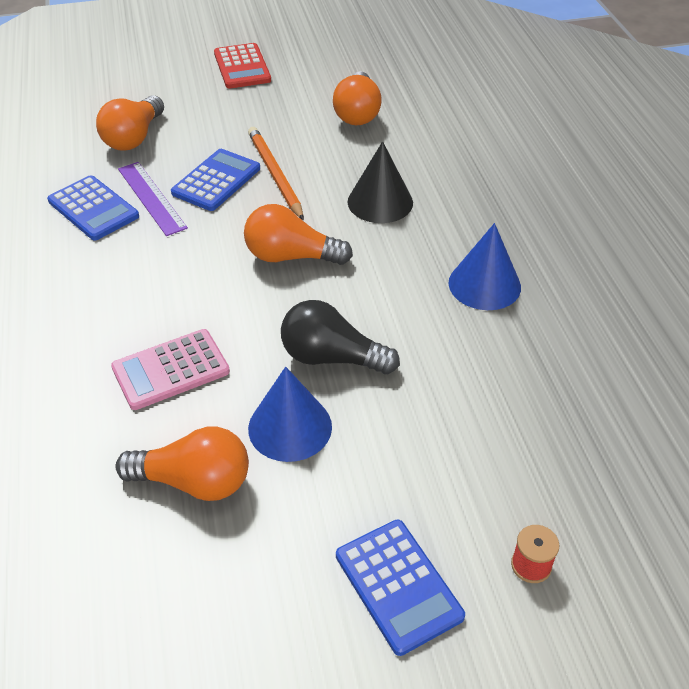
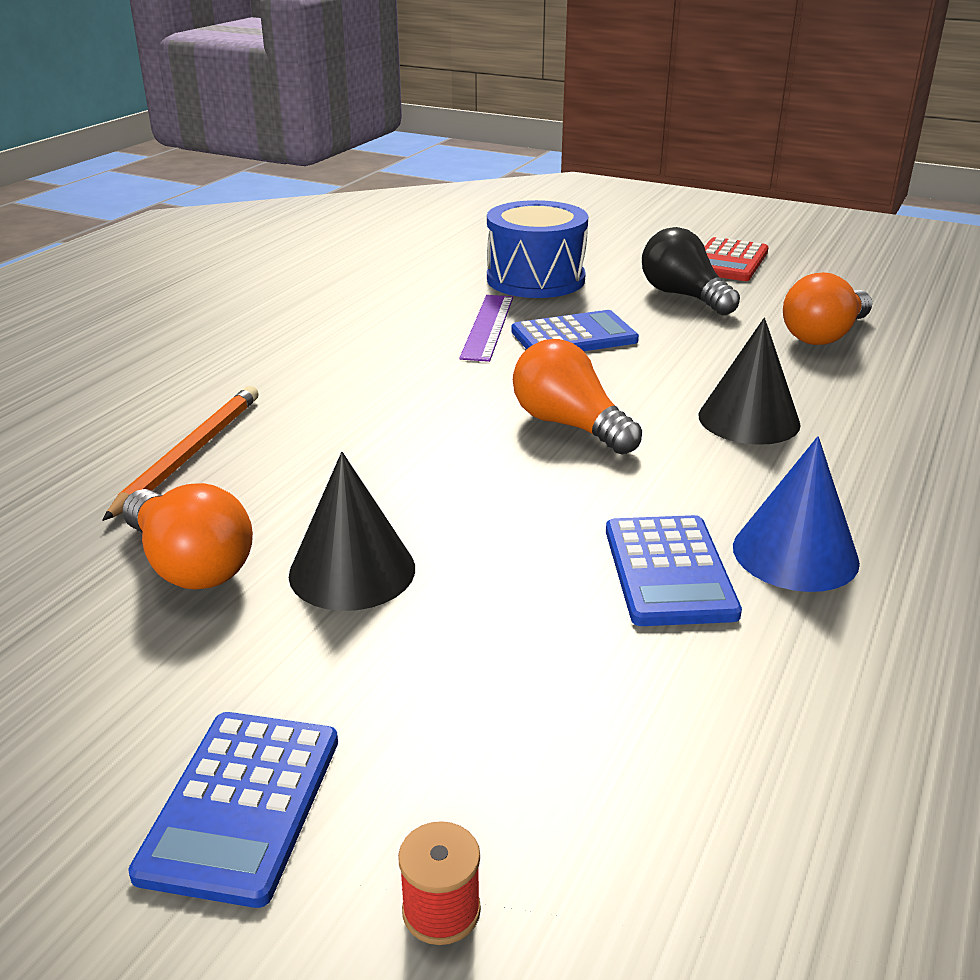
camera: 40 degrees right, 15 degrees down
(93, 209) = (421, 316): blue calculator -> blue calculator (669, 571)
(134, 137) = (535, 279): orange light bulb -> blue drum
(171, 370) = (308, 462): pink calculator -> none
(275, 175) = (647, 353): orange pencil -> orange pencil (190, 454)
(290, 427) = (352, 571): blue cone -> black cone
(332, 358) = (490, 532): black light bulb -> black light bulb (684, 296)

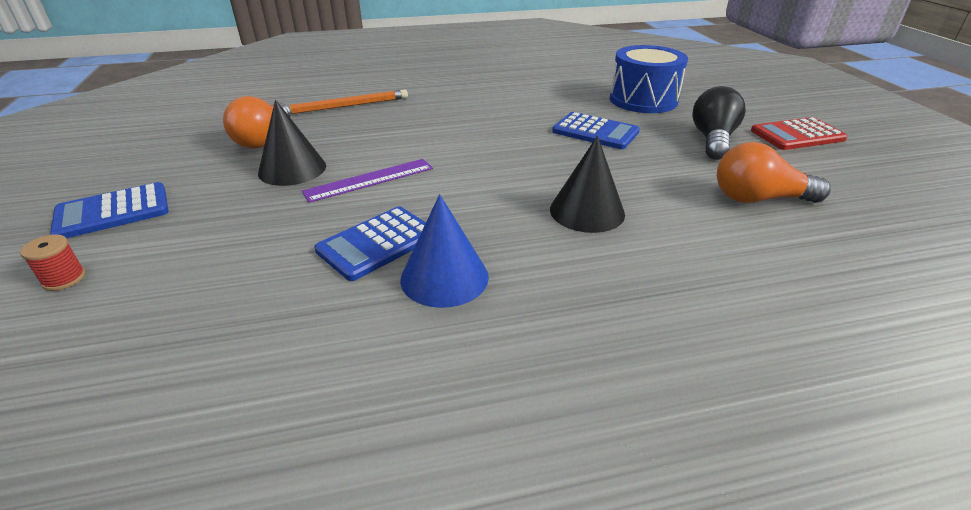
camera: 50 degrees right, 5 degrees up
(487, 327) = (563, 110): purple ruler -> purple ruler (369, 180)
(569, 425) = (493, 166): orange light bulb -> none

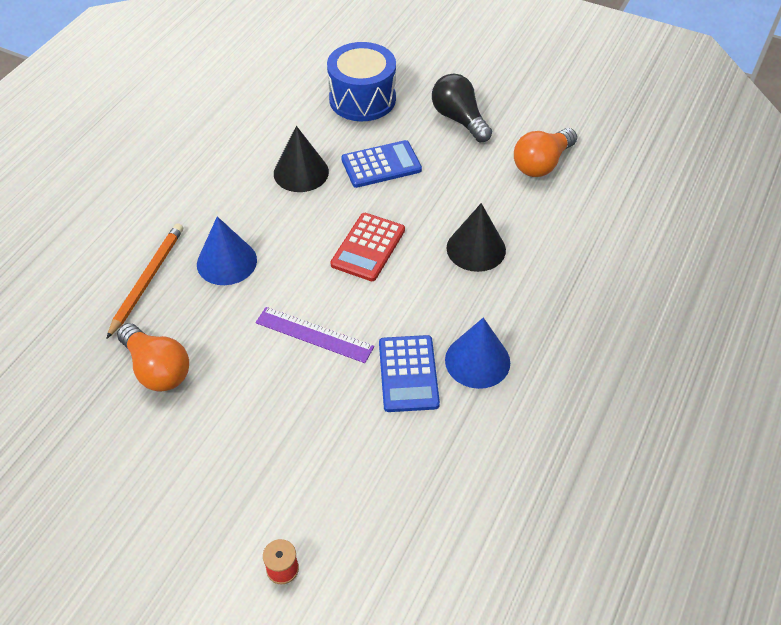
camera: 50 degrees left, 15 degrees up
(113, 212) = (196, 517): blue calculator -> none
(292, 169) = (242, 373): black cone -> black cone (301, 172)
(369, 180) = (314, 335): purple ruler -> purple ruler turned 75 degrees counterclockwise
(399, 121) = (226, 262): none -> blue cone
(797, 135) = (497, 77): red calculator -> red calculator (368, 247)

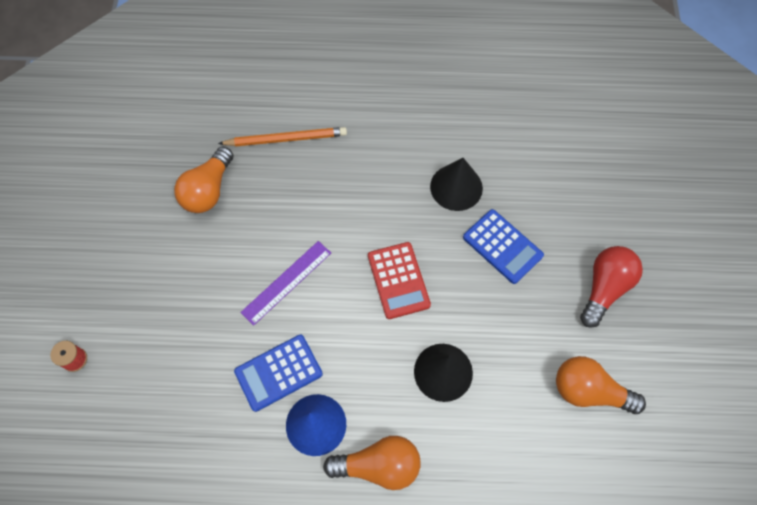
camera: 65 degrees right, 15 degrees up
(226, 262) = (330, 182): blue cone -> none
(314, 335) = (286, 282): purple ruler -> purple ruler turned 45 degrees clockwise
(362, 99) = (578, 192): blue drum -> none
(368, 247) = (398, 280): red calculator -> red calculator turned 105 degrees counterclockwise
(459, 119) = (604, 288): black light bulb -> red light bulb
(540, 326) = (378, 465): none -> orange light bulb

